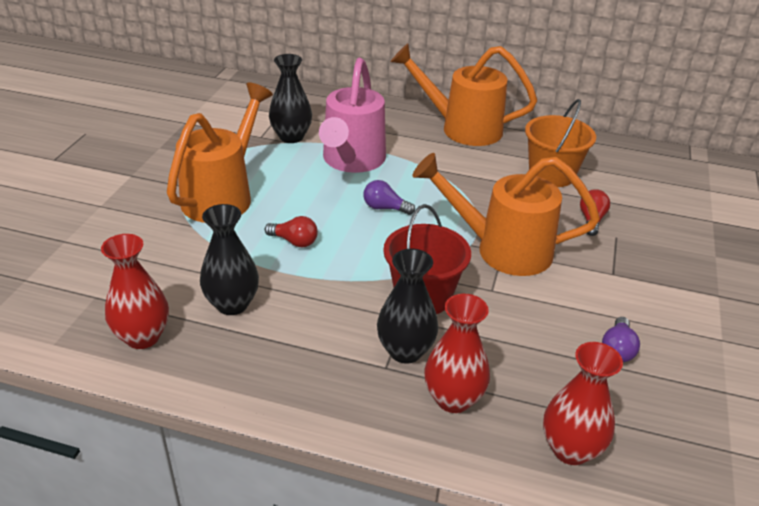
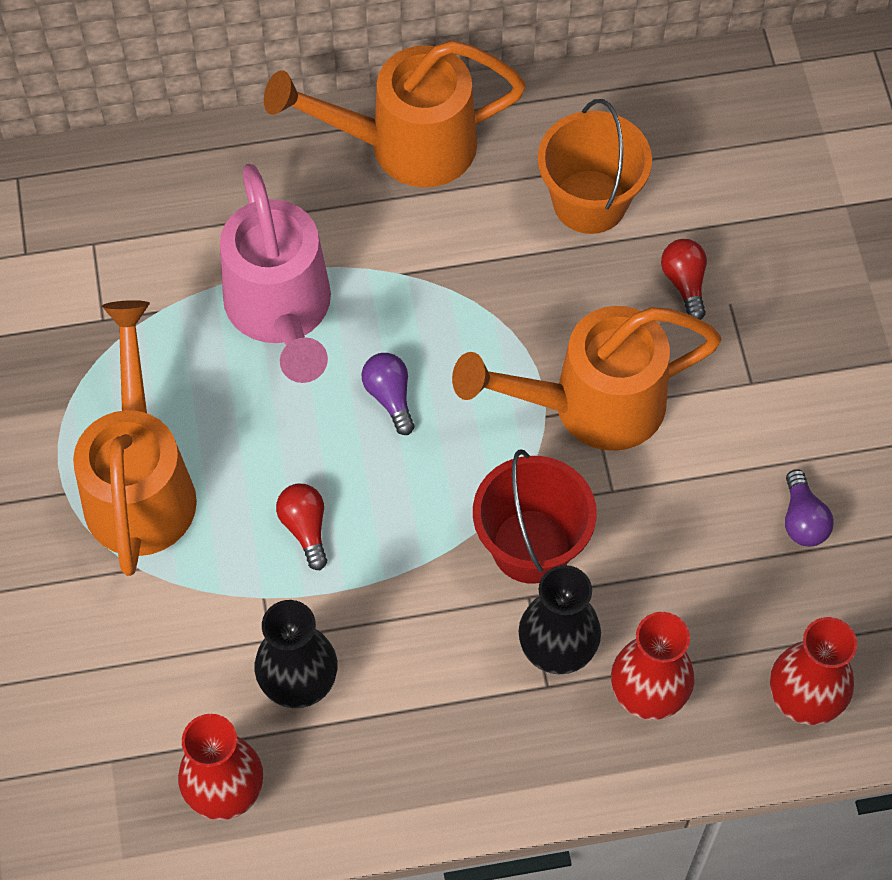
camera: 25 degrees left, 25 degrees up
(291, 137) = (151, 297): black vase -> none
(294, 241) = (305, 528): red light bulb -> red light bulb turned 105 degrees counterclockwise
(385, 208) = (390, 397): purple light bulb -> purple light bulb turned 75 degrees clockwise

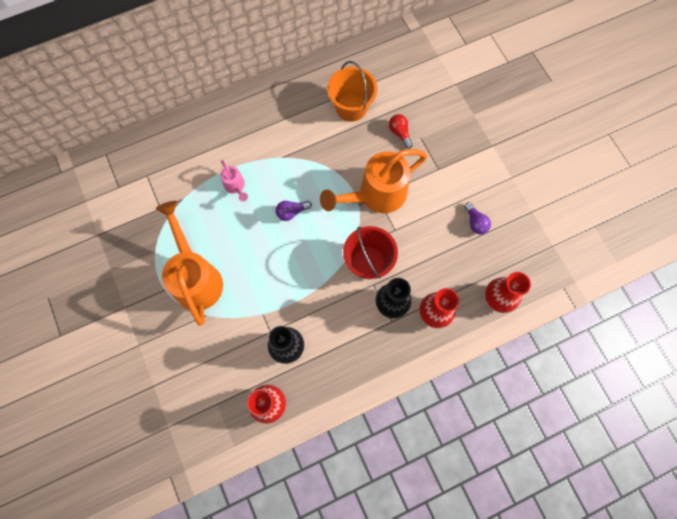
camera: 15 degrees left, 10 degrees up
(281, 312) = (235, 186): pink watering can -> pink watering can, size x0.45
(305, 528) = (272, 279): red light bulb -> none
(390, 397) = (291, 212): purple light bulb -> purple light bulb turned 75 degrees counterclockwise
(406, 146) = (268, 101): orange watering can -> none

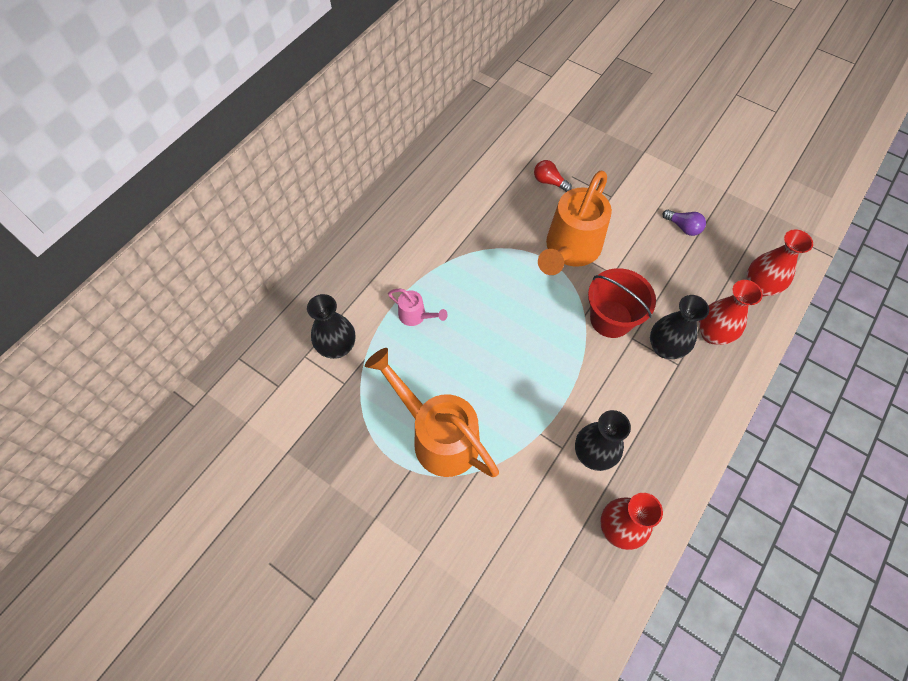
camera: 30 degrees left, 10 degrees down
(171, 180) = (337, 347): none -> black vase
(291, 212) = (495, 311): purple light bulb -> none
(351, 107) = (483, 181): orange bucket -> none

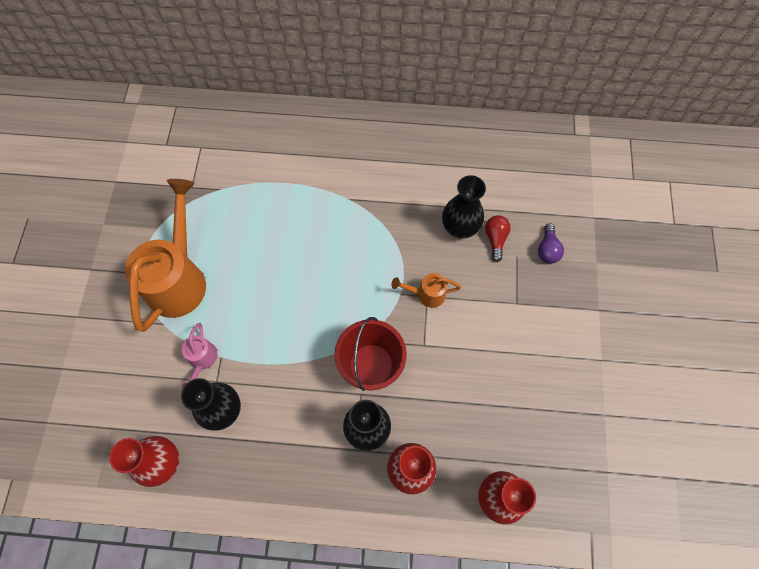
camera: 60 degrees right, 5 degrees up
(337, 347) = (220, 165): black vase -> black vase (459, 228)
(416, 316) = (281, 204): pink watering can -> pink watering can (202, 360)
(570, 250) = (426, 294): orange watering can -> orange watering can, size x0.45
(683, 227) = (524, 389): purple light bulb -> purple light bulb (547, 249)

